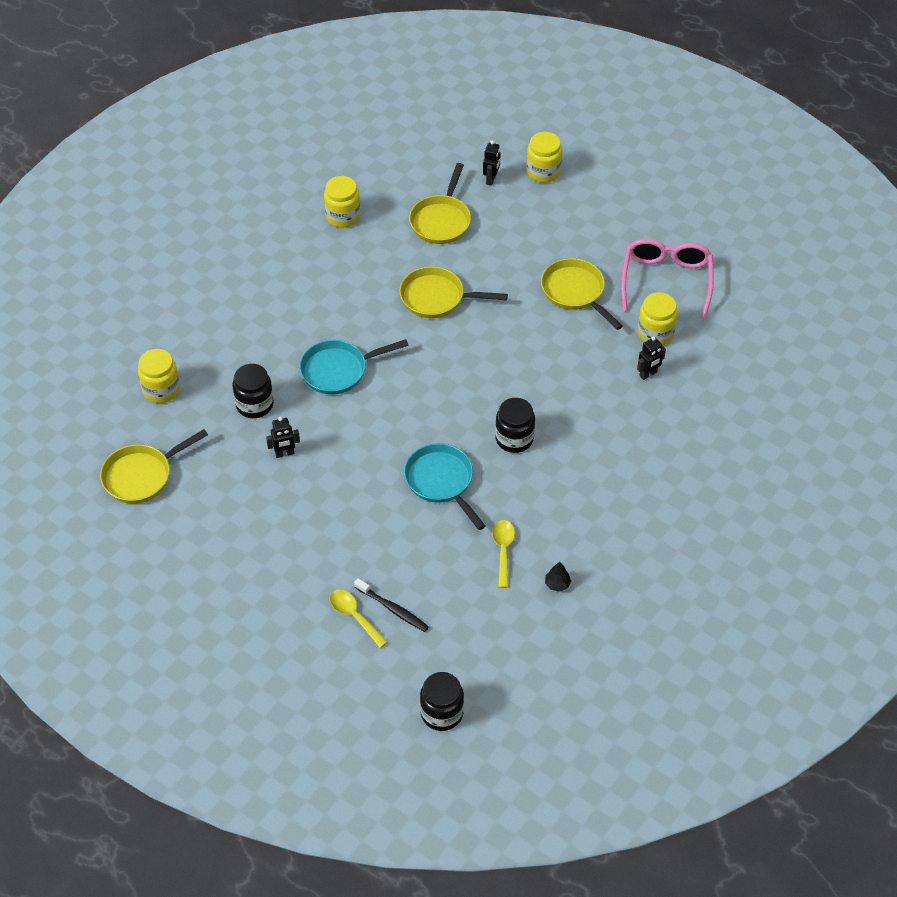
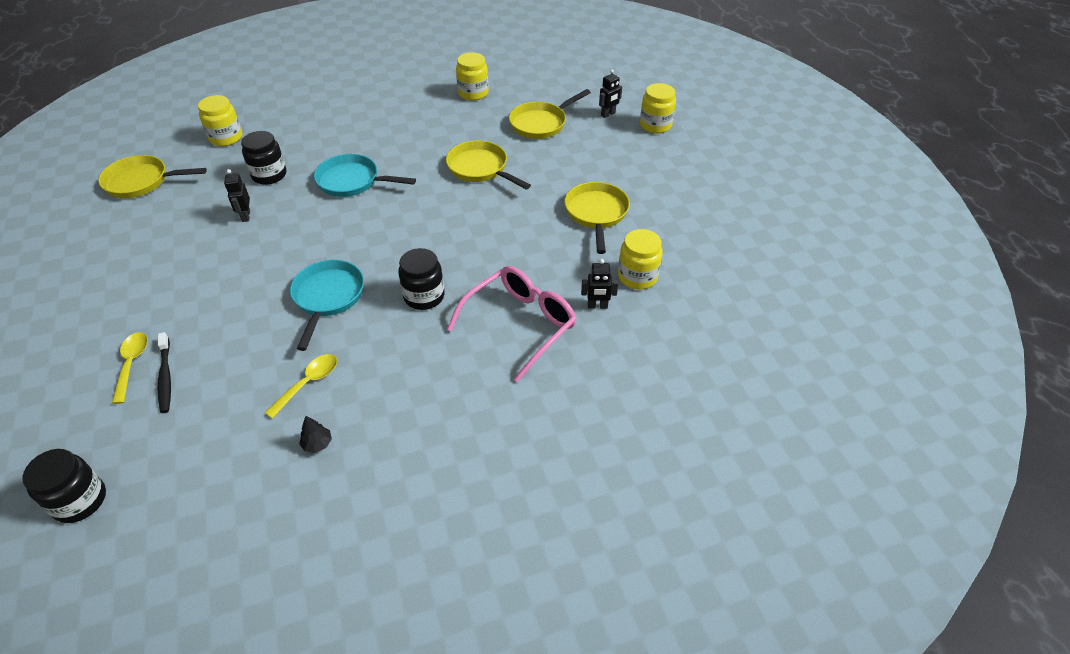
camera: 35 degrees right, 5 degrees down
(284, 453) = (246, 216): black robot -> black robot turned 60 degrees clockwise
(666, 280) = (688, 241): pink glasses -> pink glasses (520, 324)

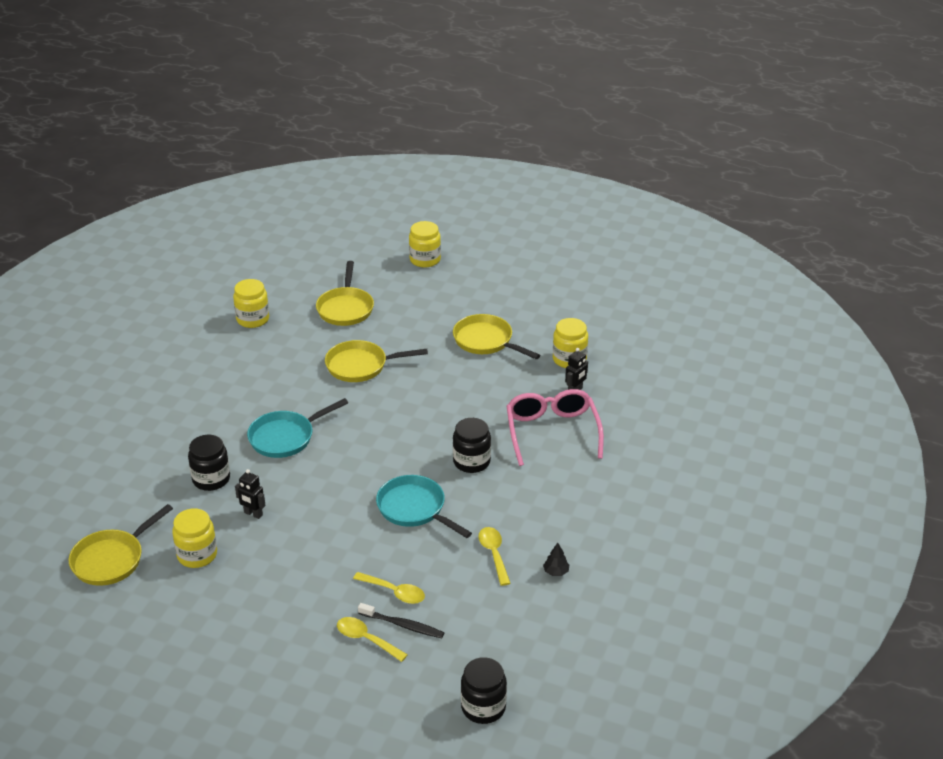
camera: 50 degrees left, 10 degrees down
(207, 347) = (394, 592): none -> yellow spoon
(226, 138) = (113, 483): yellow jar -> yellow jar (197, 555)
(608, 114) = (380, 272): black robot -> none

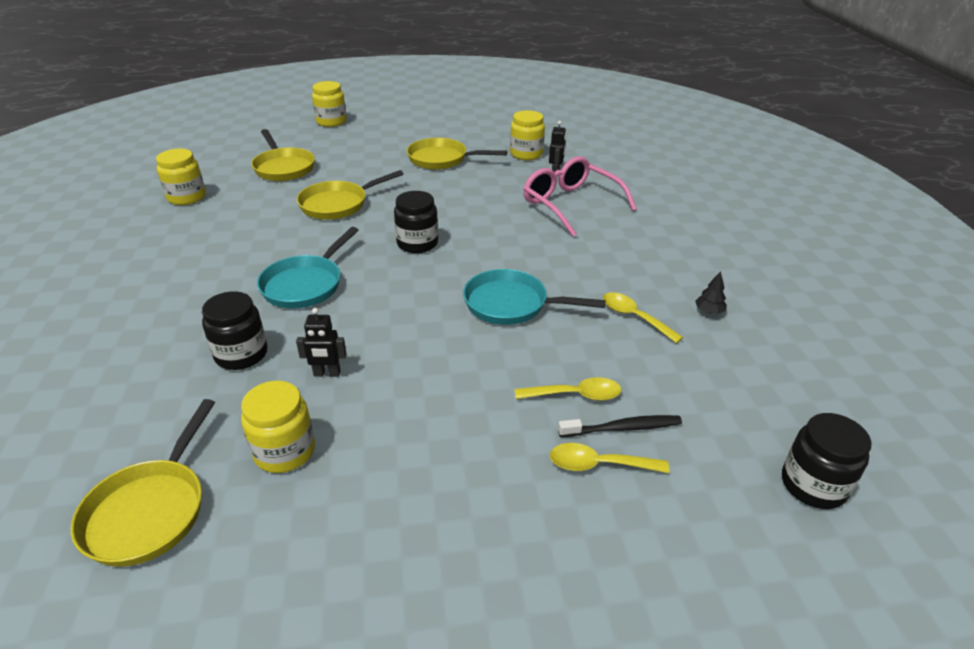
camera: 30 degrees left, 0 degrees up
(471, 462) = (524, 247): black jar -> black jar (417, 243)

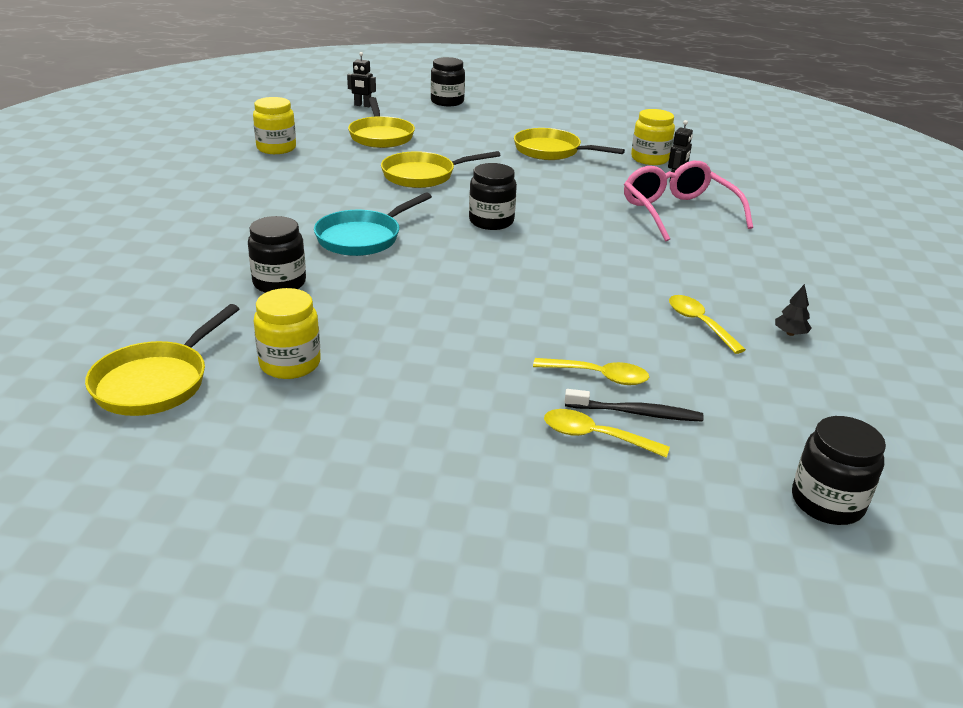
camera: 15 degrees right, 5 degrees down
(327, 374) = (354, 312): black robot -> black robot (362, 105)
(331, 122) = (447, 102): yellow jar -> black jar
(511, 304) = (567, 289): turquoise pan -> none

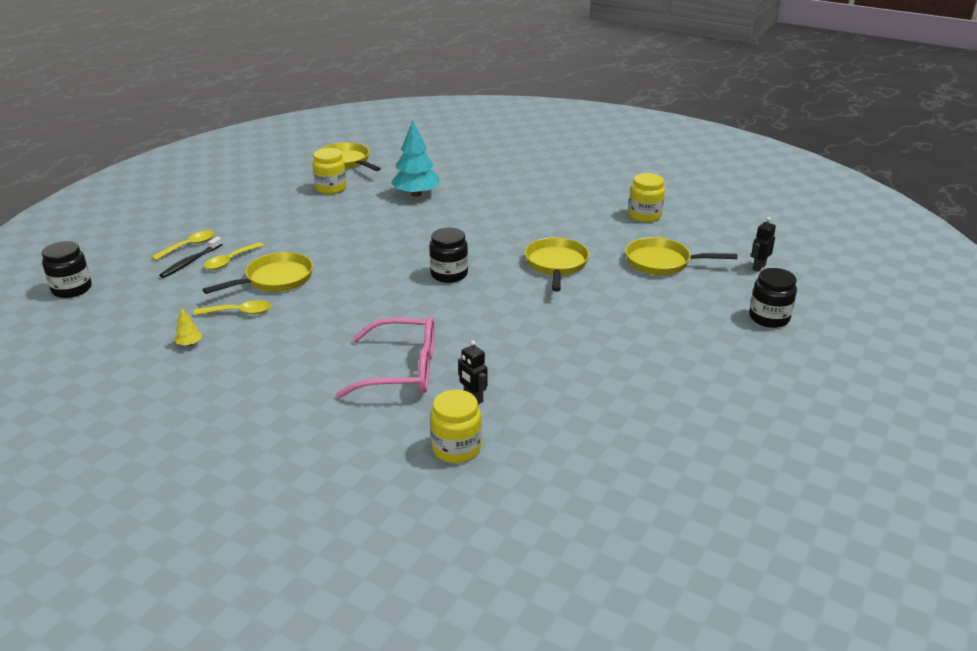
camera: 115 degrees right, 0 degrees up
(279, 283) = (416, 194): black jar -> turquoise tree
(362, 238) = (457, 224): turquoise pan -> none
(551, 151) = (589, 344): yellow pan -> yellow pan (275, 279)
(649, 159) = (539, 403): yellow jar -> yellow jar (456, 448)
(790, 333) = (189, 344): black tree -> yellow tree

